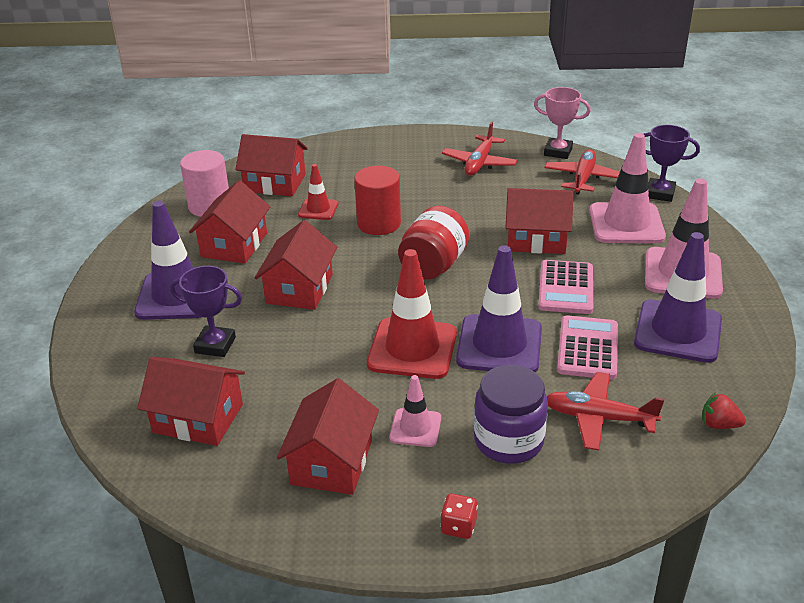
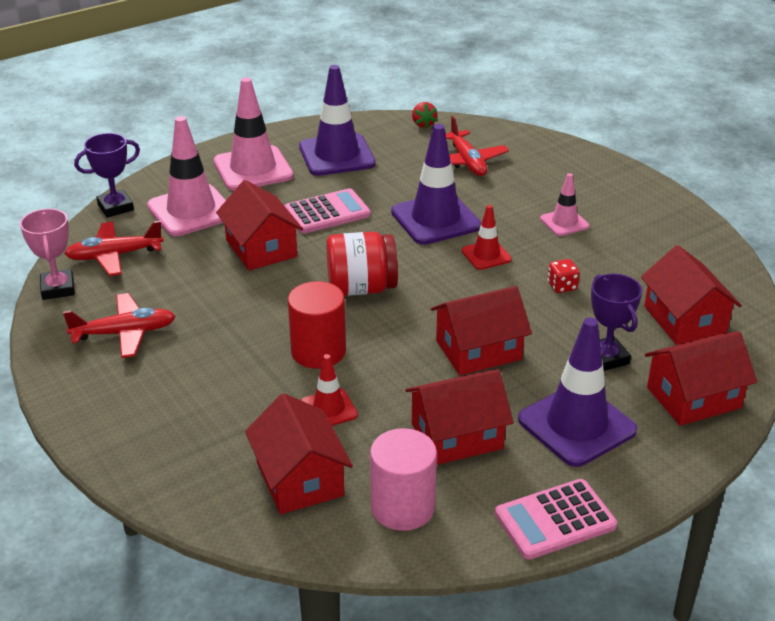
camera: 125 degrees left, 0 degrees up
(332, 462) = (637, 242): red house -> red house (693, 397)
(412, 348) = (486, 255): red traffic cone -> red traffic cone, size x0.53
(458, 526) = (618, 180): red dice -> red dice (562, 286)
(508, 440) = (529, 186): purple jar -> none
(587, 348) = (397, 183): pink calculator -> pink calculator (555, 520)
(660, 193) = (115, 207): purple trophy -> purple trophy turned 75 degrees clockwise

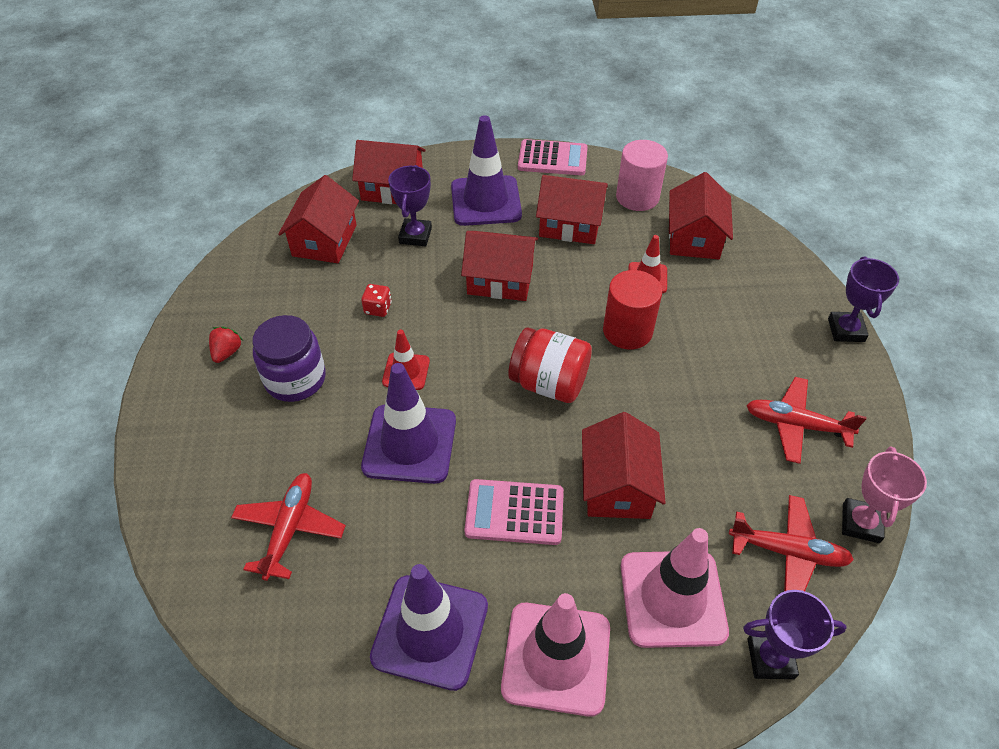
camera: 150 degrees left, 15 degrees up
(86, 435) = (846, 330): none -> purple trophy
(423, 124) = (264, 650): red strawberry -> red strawberry (227, 352)
(564, 222) = (295, 379): pink traffic cone -> purple jar

